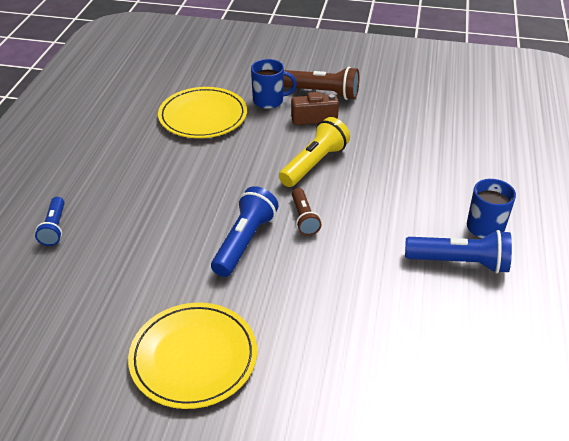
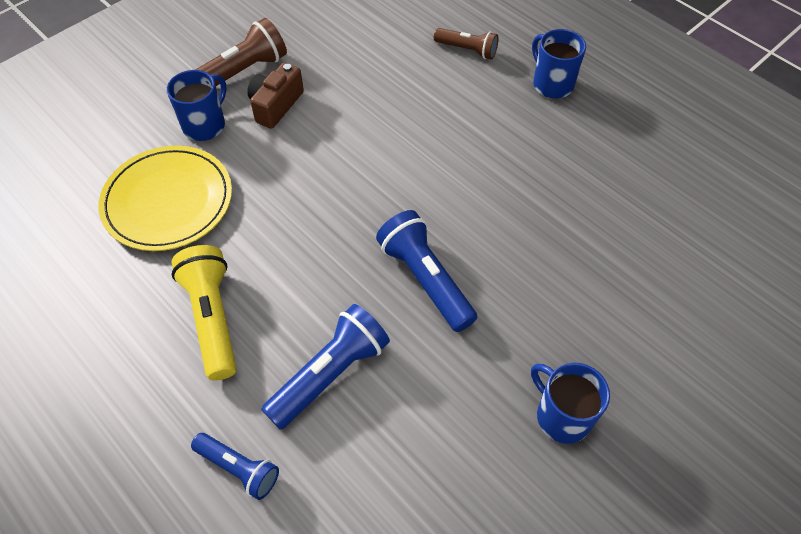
camera: 55 degrees left, 15 degrees up
(193, 357) = (562, 416): yellow plate -> blue mug
(304, 218) = (431, 208): brown flashlight -> brown flashlight (467, 50)
(314, 164) = (354, 150): yellow flashlight -> yellow flashlight (213, 318)
(459, 263) = (583, 131): blue flashlight -> blue flashlight (330, 374)

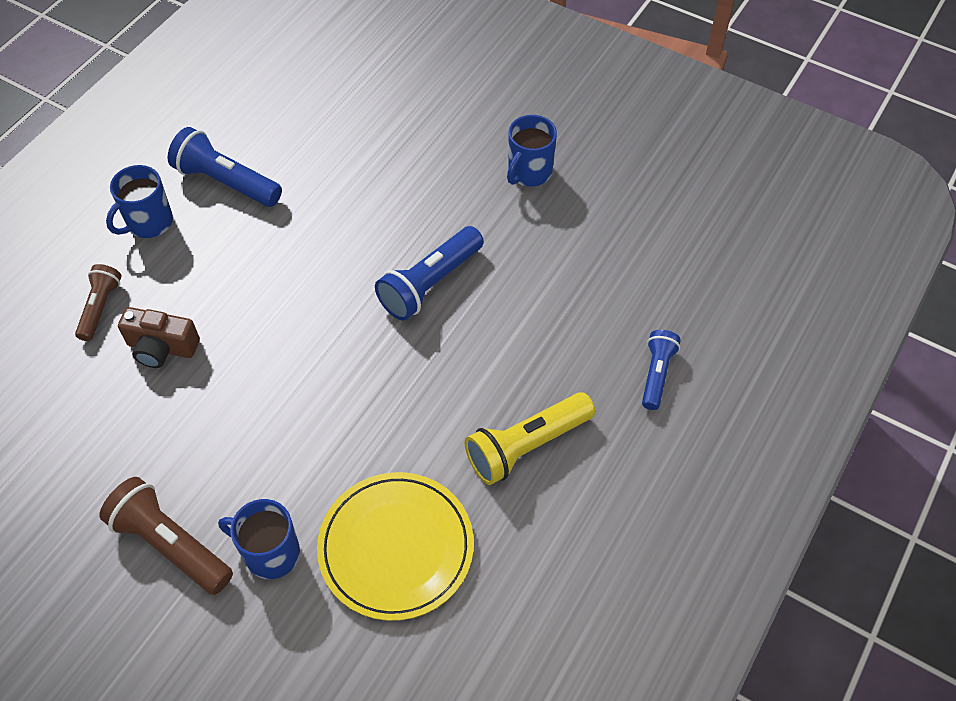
camera: 105 degrees left, 0 degrees up
(276, 105) = (223, 483): brown camera -> brown camera (162, 347)
(330, 374) = (549, 332): blue flashlight -> blue flashlight (226, 182)

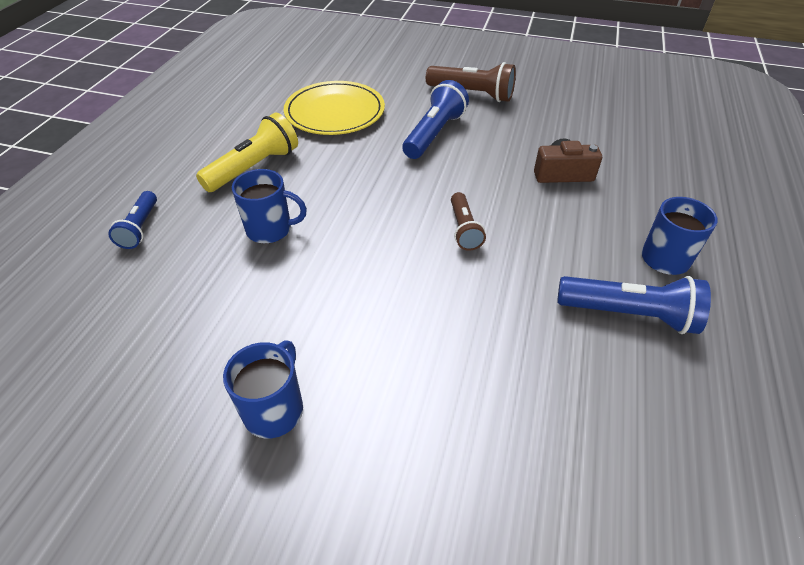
camera: 165 degrees right, 10 degrees down
(100, 308) = (635, 188): brown flashlight -> brown flashlight (463, 229)
(270, 553) = (411, 99): blue mug -> blue mug (270, 229)
(430, 283) = (362, 258): blue flashlight -> blue flashlight (434, 134)

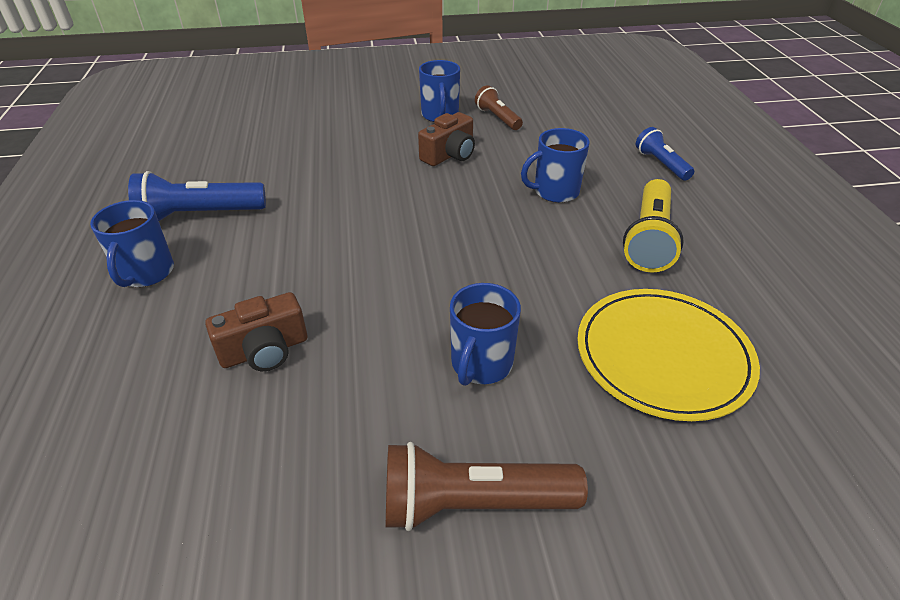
camera: 155 degrees right, 5 degrees down
(324, 316) = (449, 155): none -> brown camera
(434, 134) = (481, 364): blue flashlight -> blue mug
(463, 229) = (372, 242): brown flashlight -> brown flashlight (498, 118)

